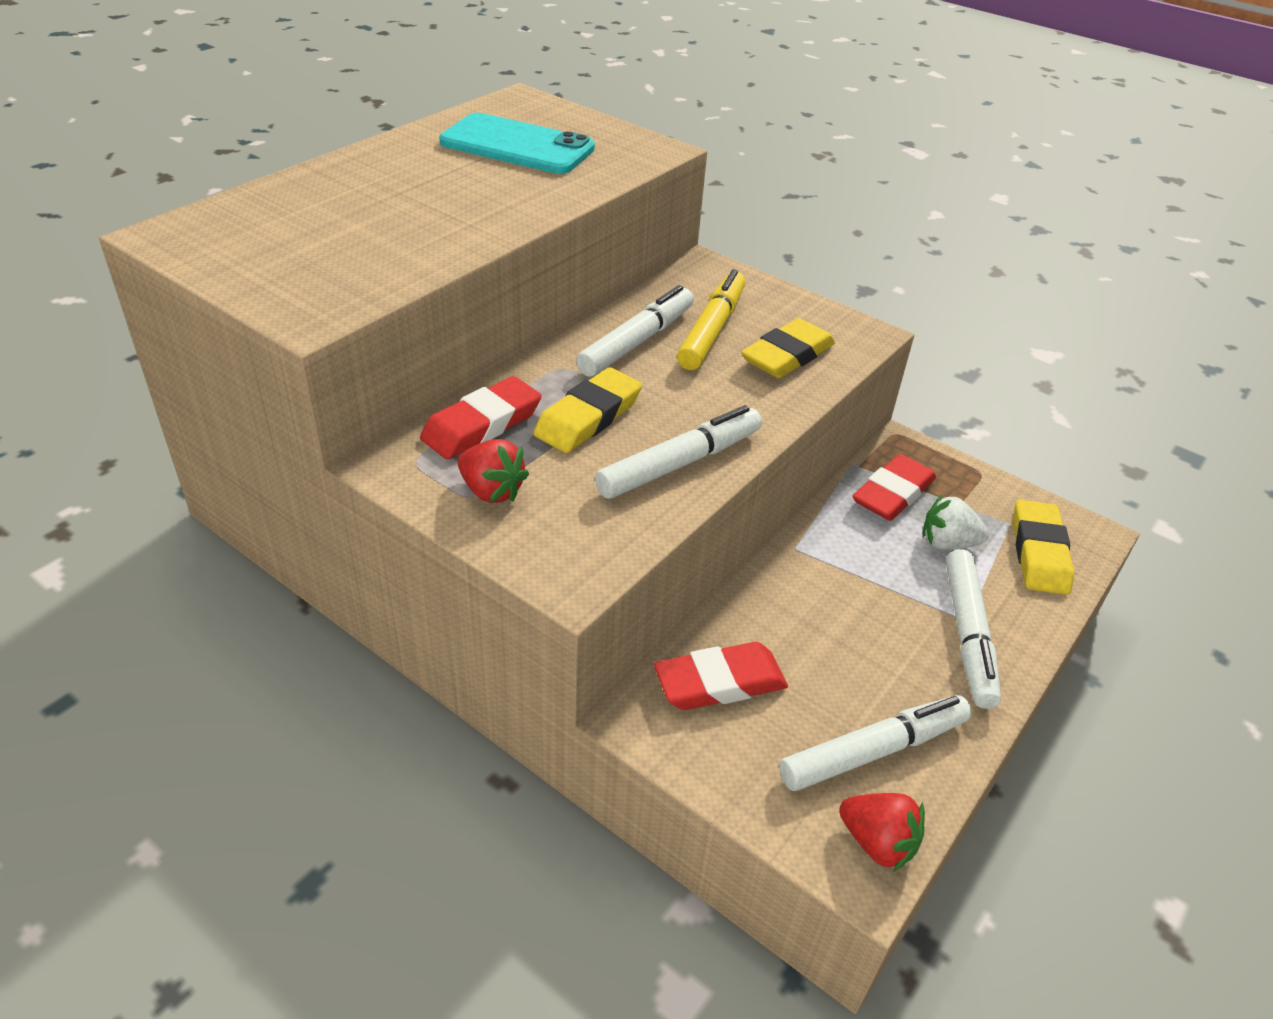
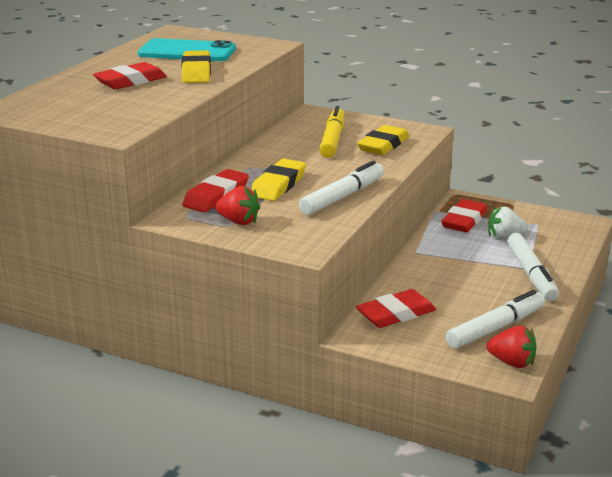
camera: 10 degrees left, 15 degrees down
(397, 198) = (130, 81): none -> red eraser
(636, 342) = (289, 150): white marker -> none
(1039, 552) = (559, 234): yellow eraser -> yellow eraser (196, 72)

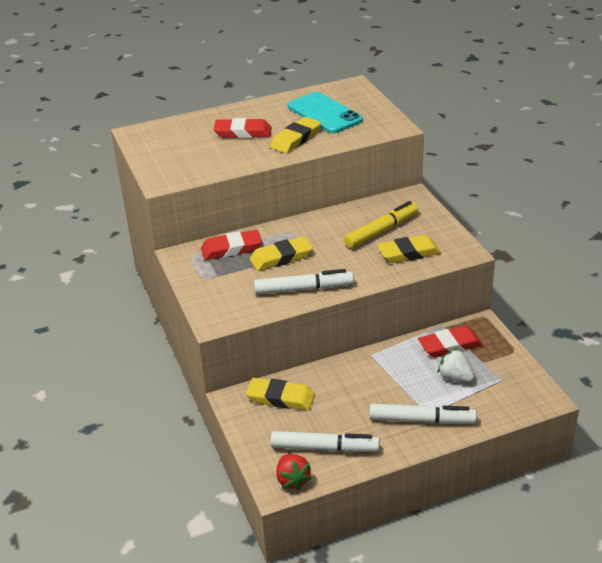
camera: 45 degrees right, 10 degrees up
(238, 221) = (212, 278): red strawberry -> none
(396, 314) = (280, 398): red eraser -> yellow eraser
(531, 274) = (421, 420): white marker -> white marker turned 120 degrees counterclockwise

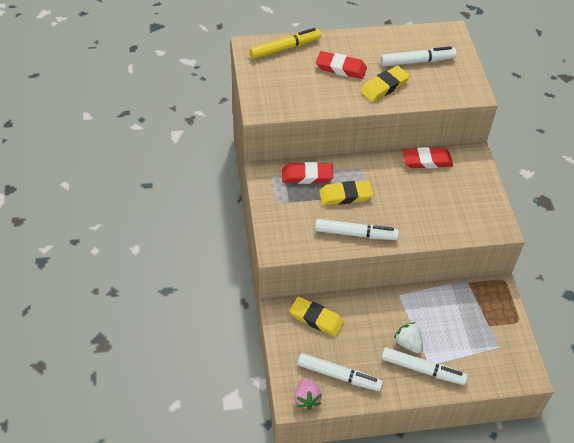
camera: 10 degrees right, 15 degrees up
(292, 480) = (306, 398): red strawberry -> pink strawberry
(324, 113) = (417, 61): turquoise phone -> white marker
(381, 231) = (437, 187): yellow marker -> yellow marker (285, 48)
(408, 253) = (453, 217): yellow eraser -> none
(450, 345) = (466, 302): red eraser -> red eraser (427, 161)
(455, 377) = (461, 335): white strawberry -> white strawberry (408, 343)

